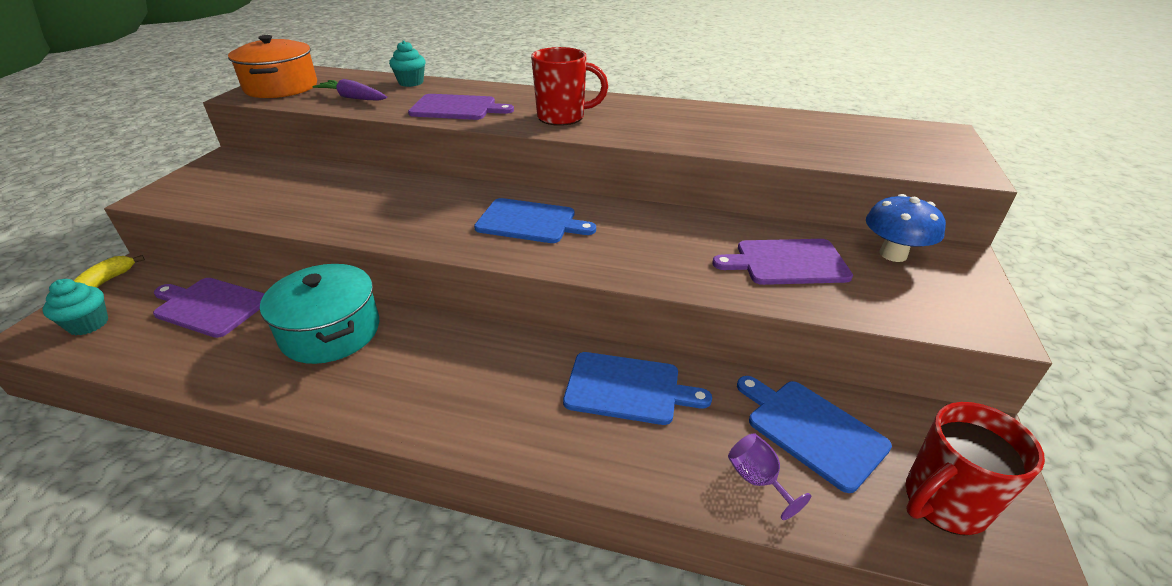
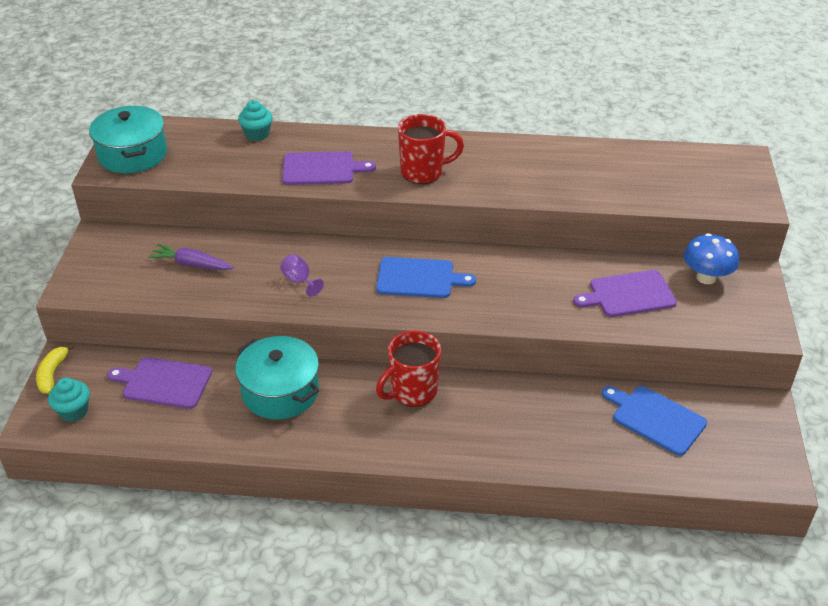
camera: 10 degrees left, 5 degrees up
(281, 87) = (132, 154): orange pot -> turquoise pot
(353, 98) = (216, 164): purple carrot -> purple carrot (192, 264)
(627, 388) = (525, 406): blue cutting board -> none
(758, 480) = (623, 455): purple goblet -> purple goblet (299, 281)
(943, 502) = (737, 453): red mug -> red mug (412, 391)

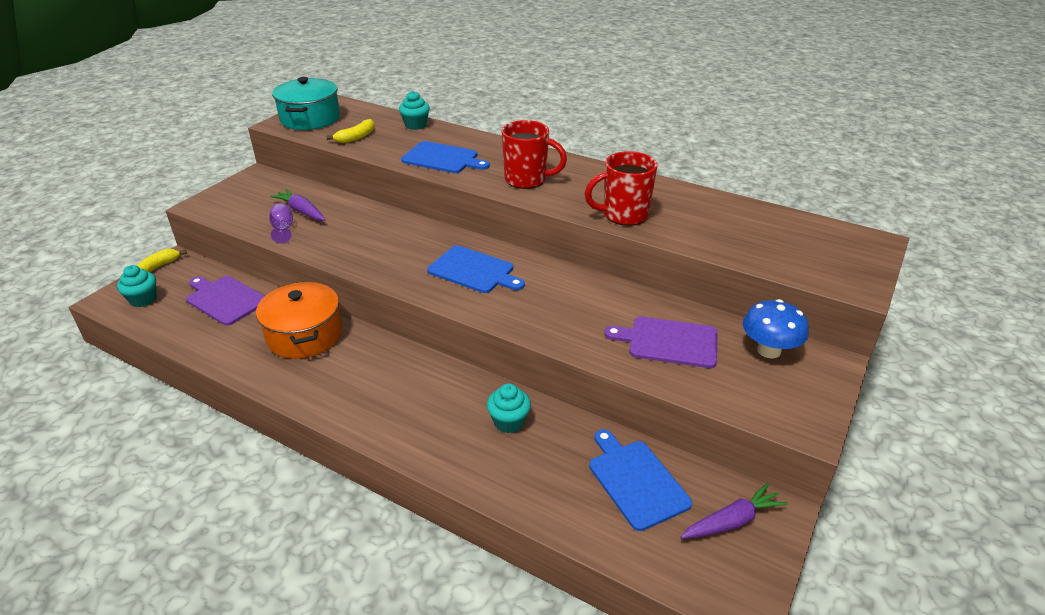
camera: 25 degrees right, 5 degrees down
(208, 166) = (356, 137): none -> yellow banana
(280, 392) = (304, 335): turquoise pot -> orange pot
(299, 281) = (371, 245): purple goblet -> purple goblet (283, 230)
(322, 169) = (443, 158): purple cutting board -> blue cutting board
(412, 391) = (414, 372): red mug -> red mug (623, 215)
(526, 407) = (509, 422): none -> turquoise cupcake
(739, 423) = (732, 521): none -> purple carrot

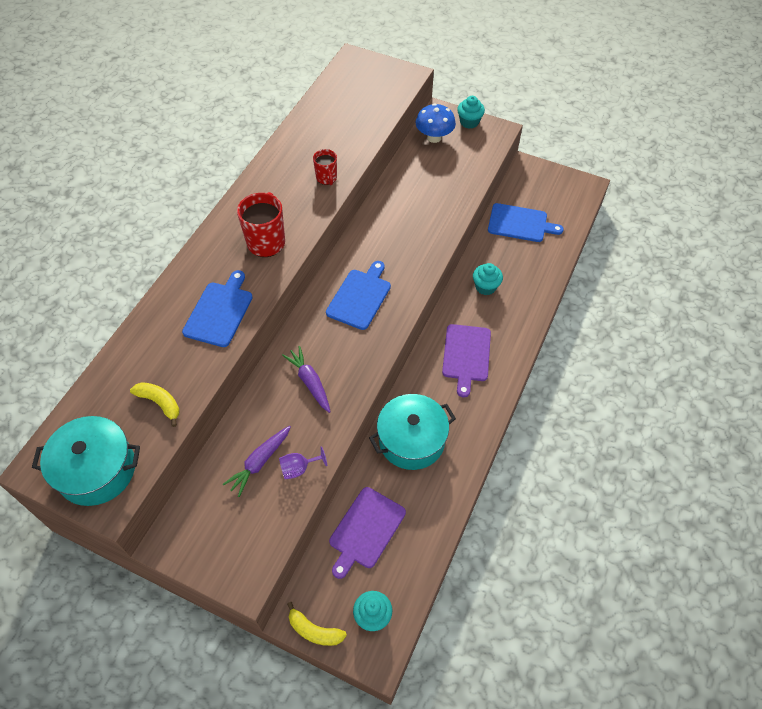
camera: 95 degrees left, 20 degrees up
(304, 335) = (411, 440): orange pot -> turquoise pot
(415, 125) = (131, 350): turquoise cupcake -> turquoise cupcake (469, 122)
(623, 215) = (326, 178): red mug -> red mug, size x0.58
(636, 481) = (520, 223): blue cutting board -> blue cutting board turned 135 degrees counterclockwise
(669, 342) = (433, 182): purple cutting board -> purple cutting board (466, 355)
(732, 521) = (537, 185): purple carrot -> purple carrot (310, 382)

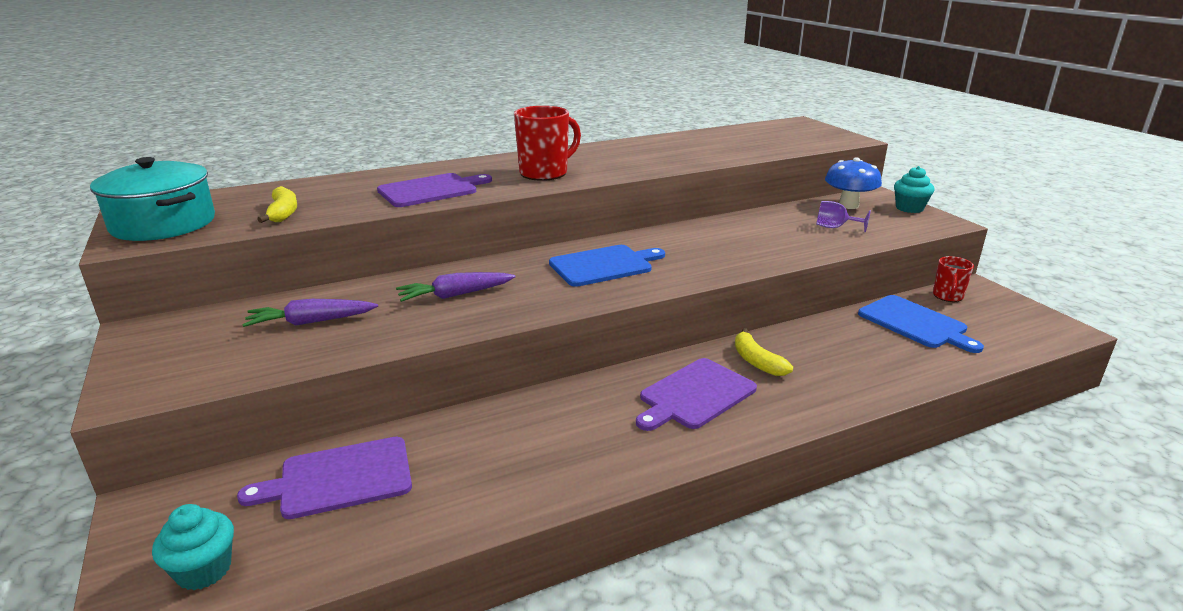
camera: 40 degrees right, 30 degrees down
(219, 312) = (431, 190): blue cutting board -> purple cutting board
(299, 468) = (334, 344): purple goblet -> purple goblet (835, 227)
(310, 382) = (455, 295): purple carrot -> purple carrot turned 120 degrees counterclockwise
(314, 630) = (132, 534): yellow banana -> yellow banana (756, 361)
(326, 178) = (665, 162): red mug -> red mug (947, 296)
(411, 440) = (517, 431): turquoise pot -> none
(485, 287) = (798, 352): turquoise cupcake -> none

